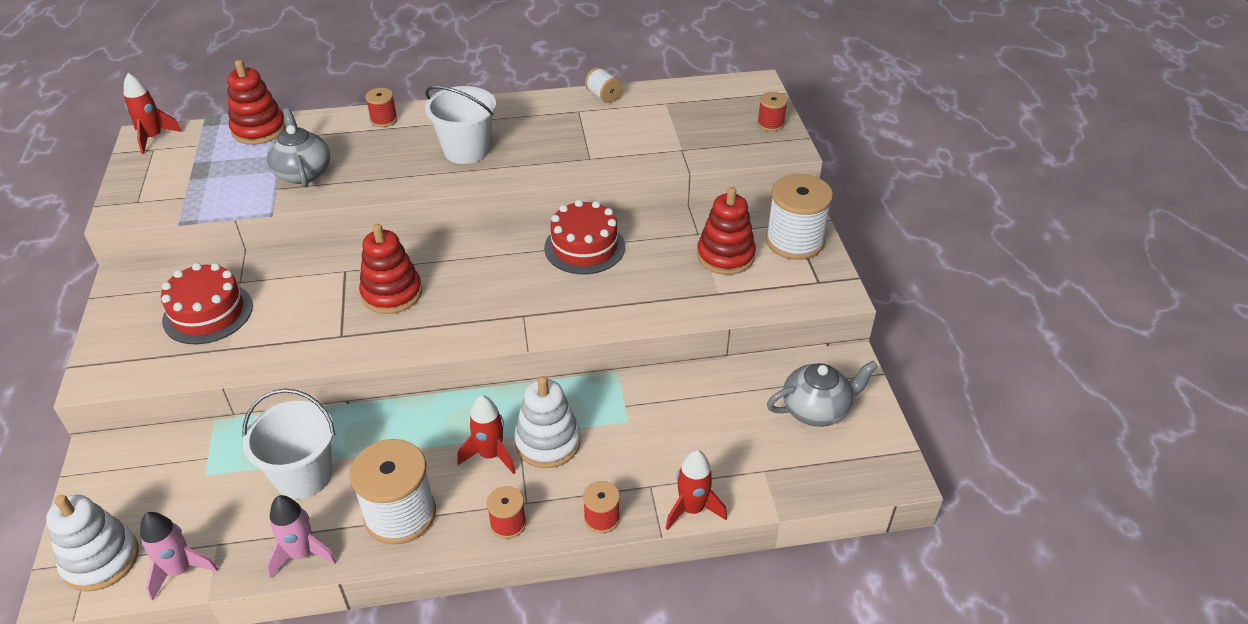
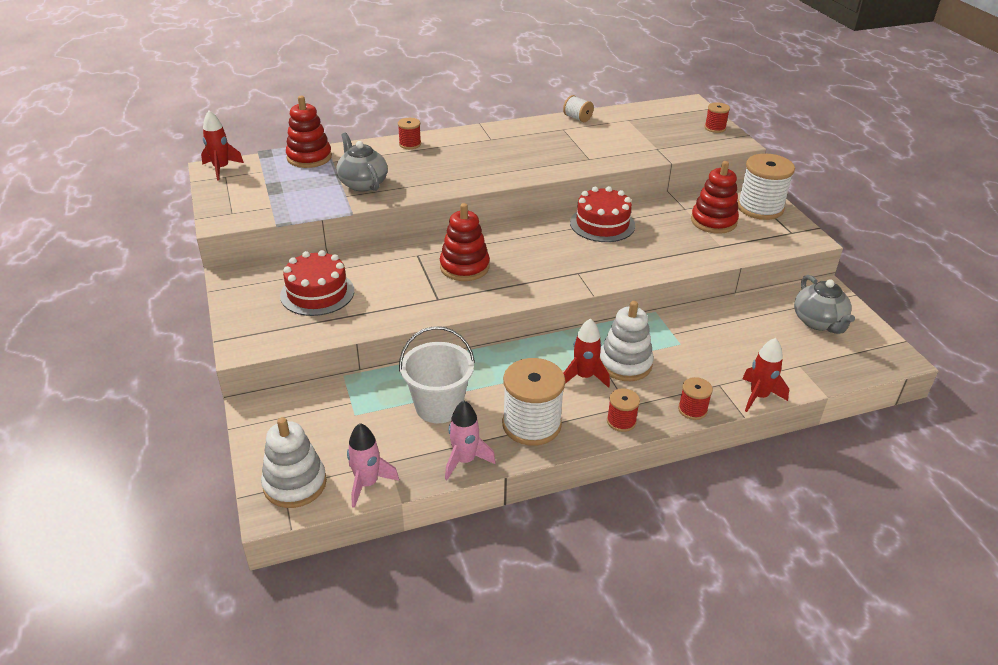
camera: 10 degrees left, 5 degrees down
(466, 150) = (488, 160): white bucket -> none
(816, 409) = (818, 322): grey teapot -> grey teapot turned 105 degrees clockwise

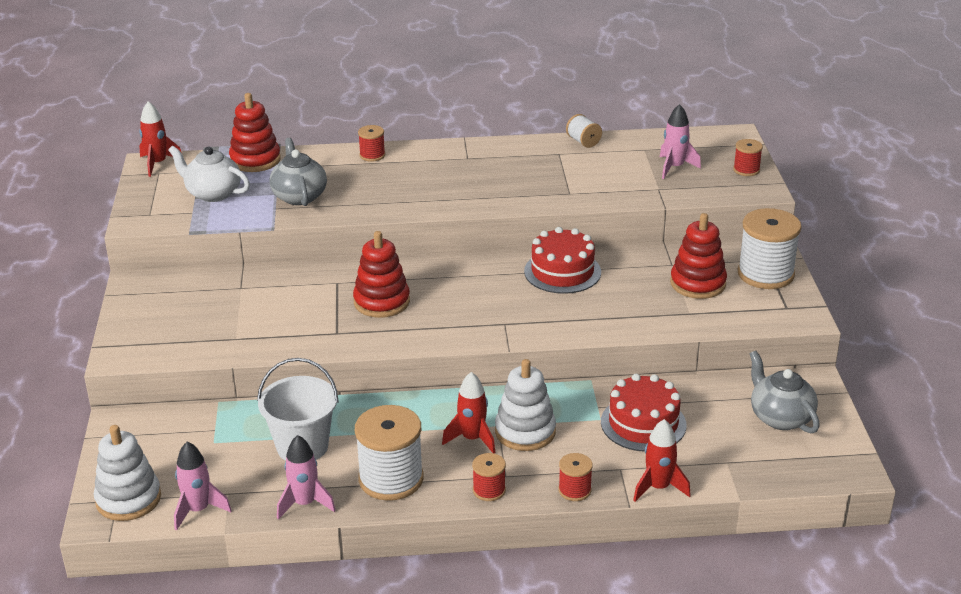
camera: 15 degrees right, 5 degrees down
(283, 189) = (212, 193): none -> white teapot
(317, 293) = (214, 310): red cake -> red cake (643, 423)
(659, 131) = (674, 167): none -> pink rocket
(818, 322) = (780, 417): grey teapot -> grey teapot turned 150 degrees clockwise

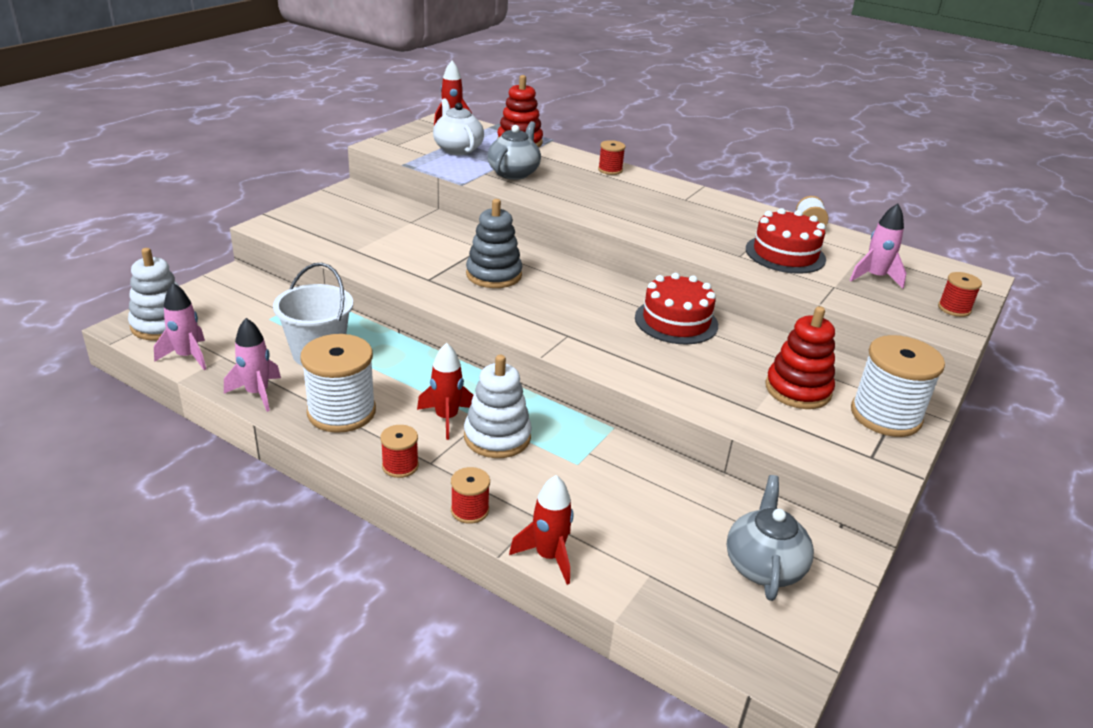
camera: 35 degrees right, 0 degrees up
(381, 302) = (494, 275): red stacking toy -> grey stacking toy
(643, 423) = (612, 490): red cake -> red cake (785, 254)

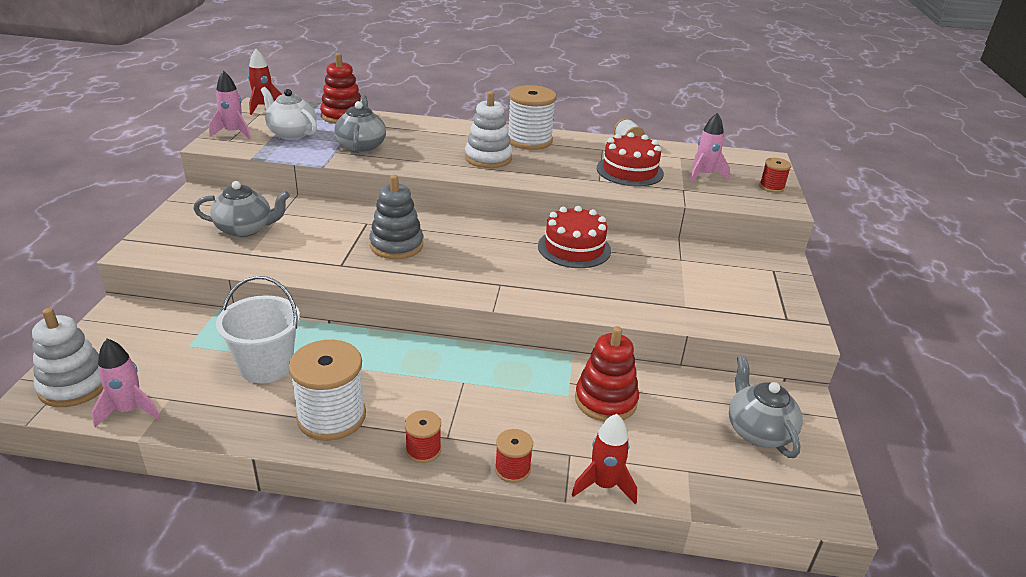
camera: 25 degrees left, 0 degrees up
(257, 393) = (233, 425): pink rocket -> pink rocket (233, 133)
(368, 228) = (245, 229): none -> grey teapot
(446, 418) = (431, 391): red rocket -> none
(497, 437) = (487, 394): white stacking toy -> white stacking toy (488, 158)
(610, 170) = (441, 127): red spool -> none
(798, 390) = (701, 280): red stacking toy -> red stacking toy (605, 400)
(885, 416) = (771, 283): white spool -> white spool (529, 140)

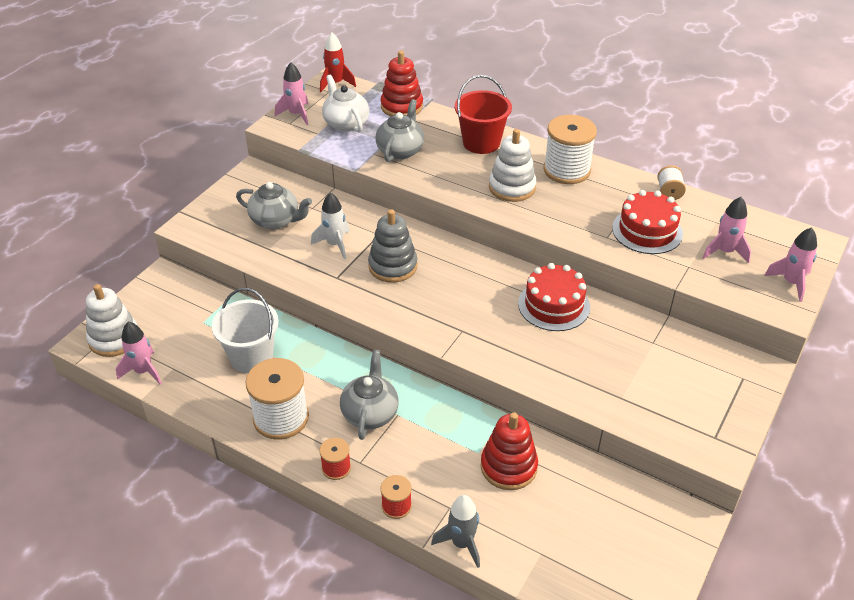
camera: 25 degrees right, 10 degrees up
(323, 238) = (335, 244): none -> white rocket
(437, 132) = (481, 143): none -> red bucket
(604, 485) = (462, 543): red rocket -> grey rocket
(758, 431) = (629, 537): grey teapot -> grey teapot (370, 413)
(771, 187) = (791, 283): red spool -> pink rocket

